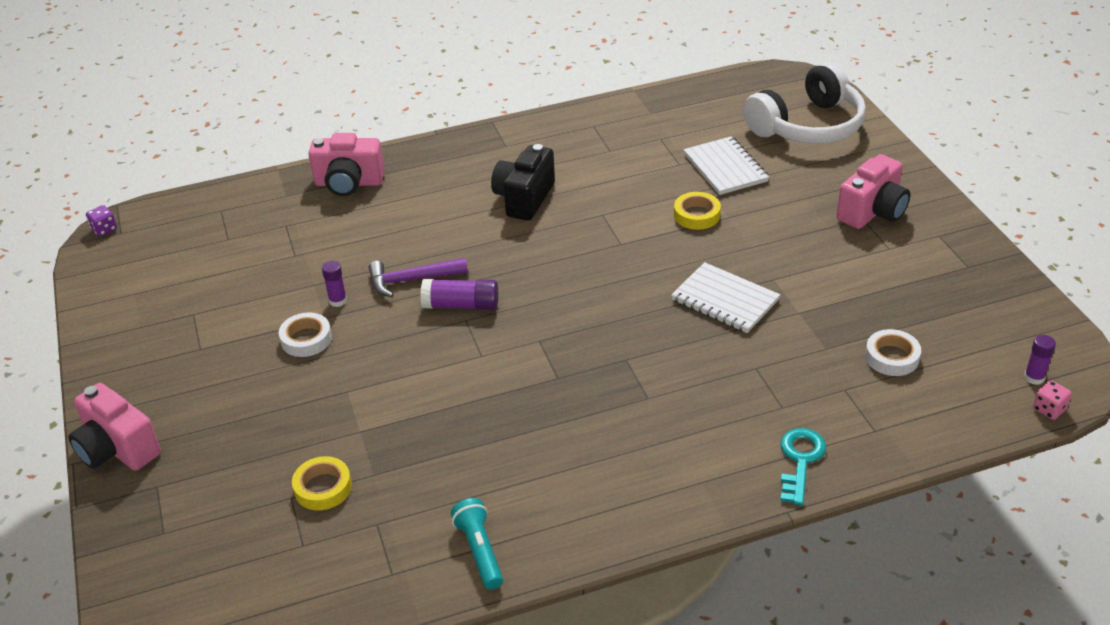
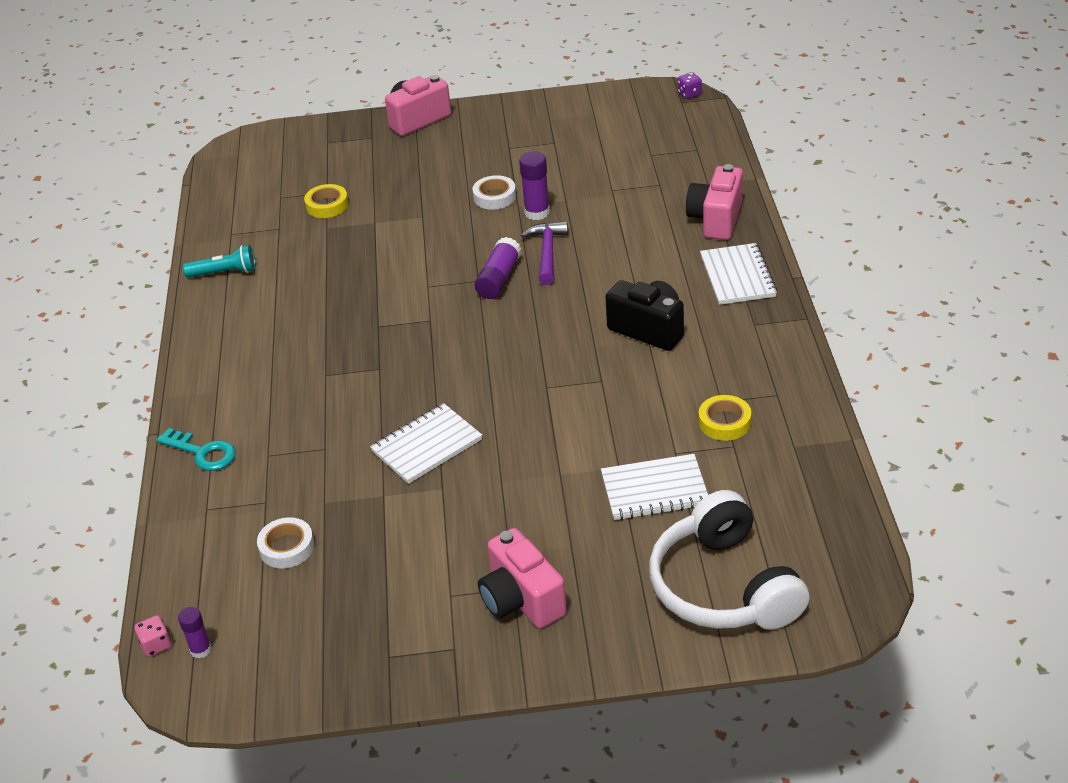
camera: 105 degrees right, 0 degrees up
(338, 301) = (537, 212): purple glue stick -> purple glue stick, size x1.60
(438, 161) = (737, 276): none -> white notebook
(697, 215) = (572, 450): yellow tape -> yellow tape (724, 422)

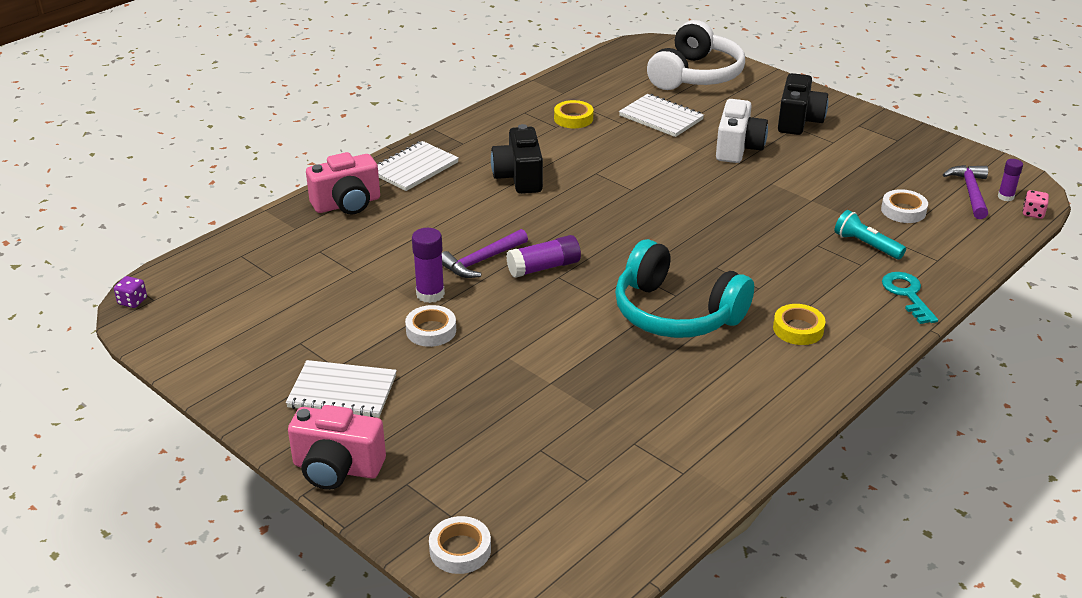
camera: 135 degrees left, 5 degrees down
(224, 272) = (736, 432): turquoise flashlight -> turquoise flashlight (866, 245)
(242, 628) = (970, 192): none -> purple hammer
(301, 136) = (460, 550): none -> white tape
(327, 205) = (561, 433): yellow tape -> yellow tape (798, 329)
(359, 313) = (675, 313): none -> turquoise headphones
(426, 445) = (750, 206): white notebook -> white notebook (342, 392)
(521, 600) = (798, 121): pink camera -> black camera
(527, 508) = (738, 148): none -> white camera

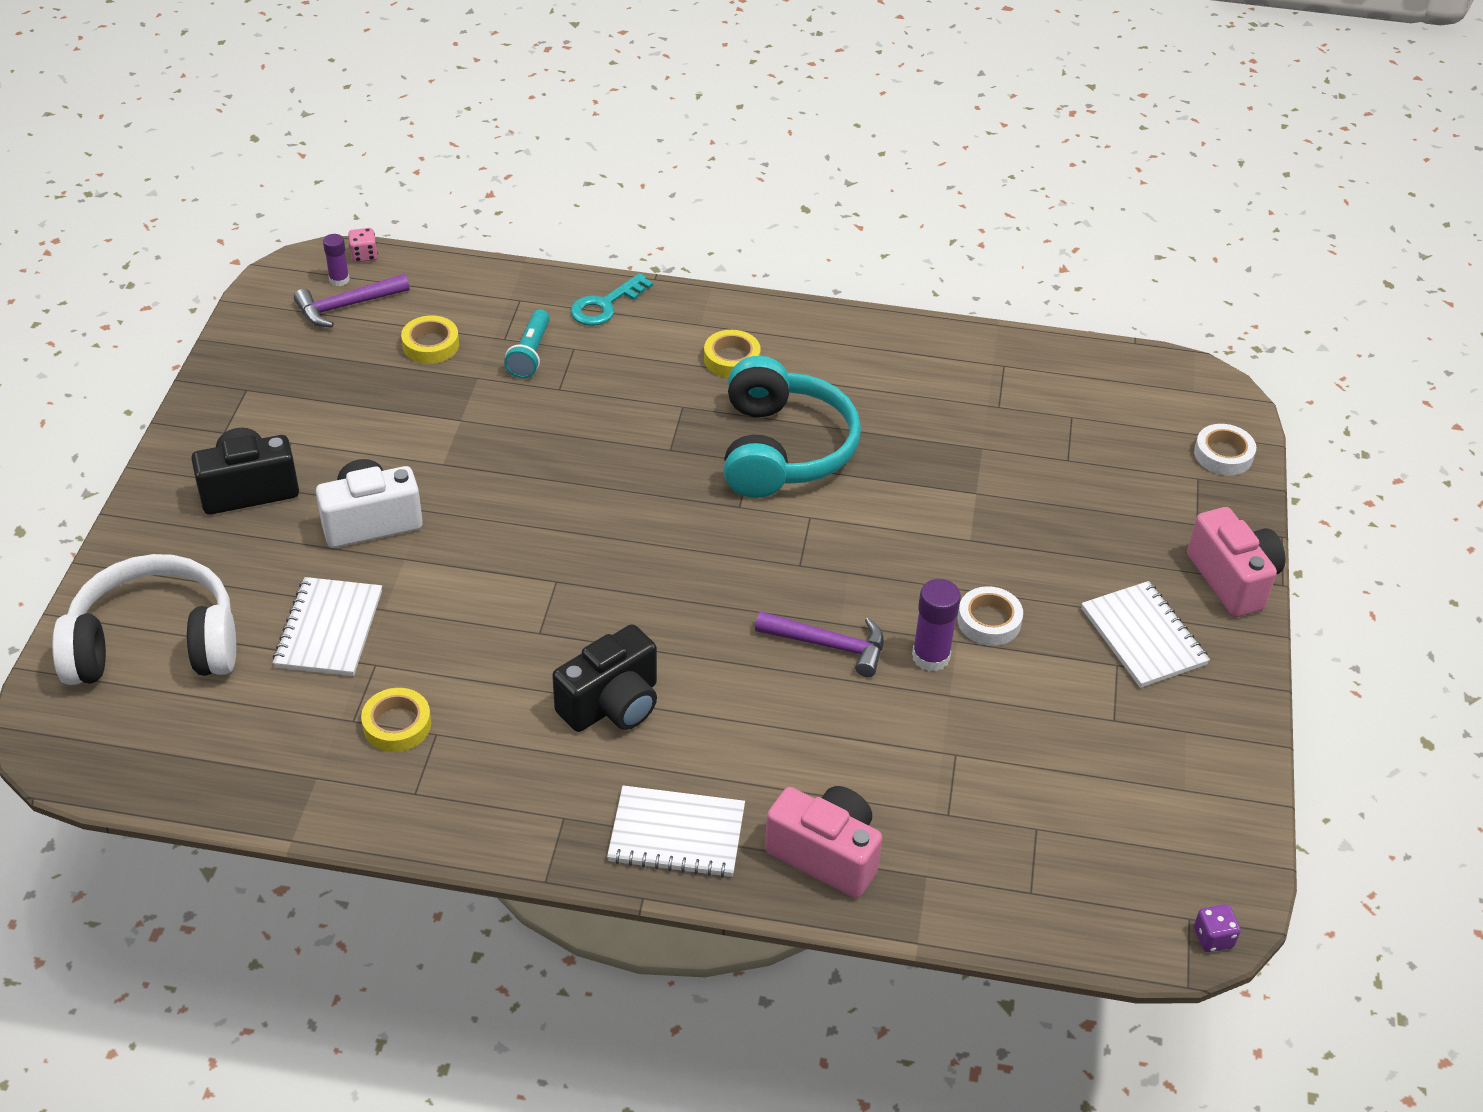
camera: 125 degrees left, 10 degrees up
(544, 267) = (793, 585): purple glue stick -> none
(903, 211) = (430, 345): white tape -> yellow tape

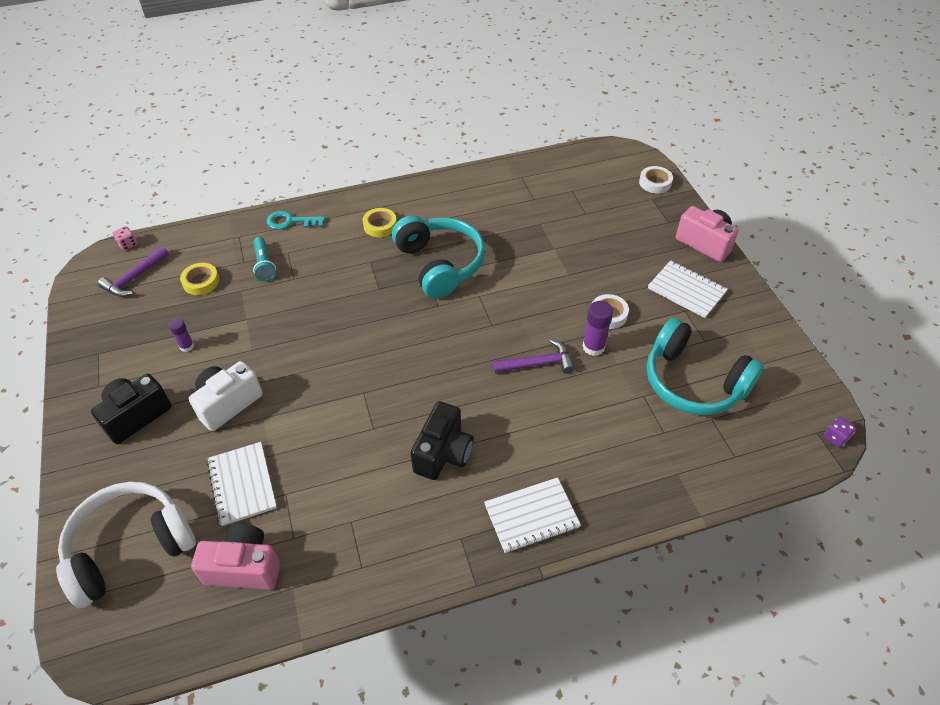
camera: 25 degrees left, 5 degrees up
(339, 280) = (120, 264): purple glue stick -> purple glue stick (187, 346)
(397, 725) = (323, 527): yellow tape -> none
(605, 305) = (290, 221): turquoise key -> turquoise key turned 75 degrees clockwise
(826, 854) = (619, 487): pink camera -> pink camera (244, 567)
(1047, 768) = (693, 382): none -> turquoise headphones

